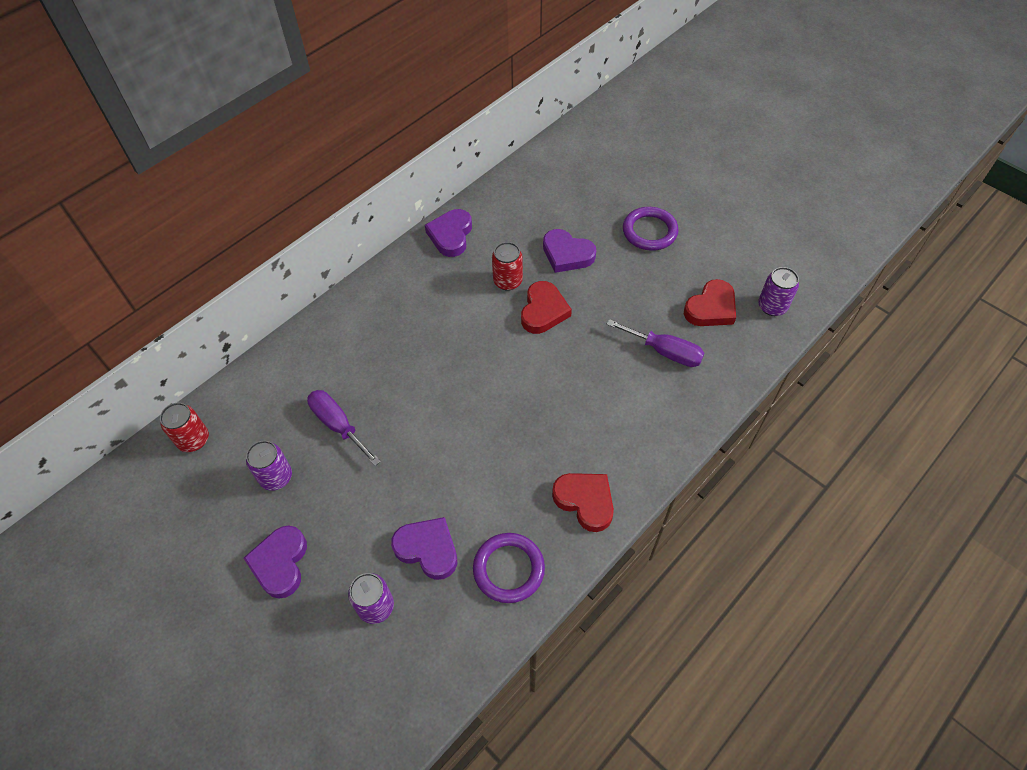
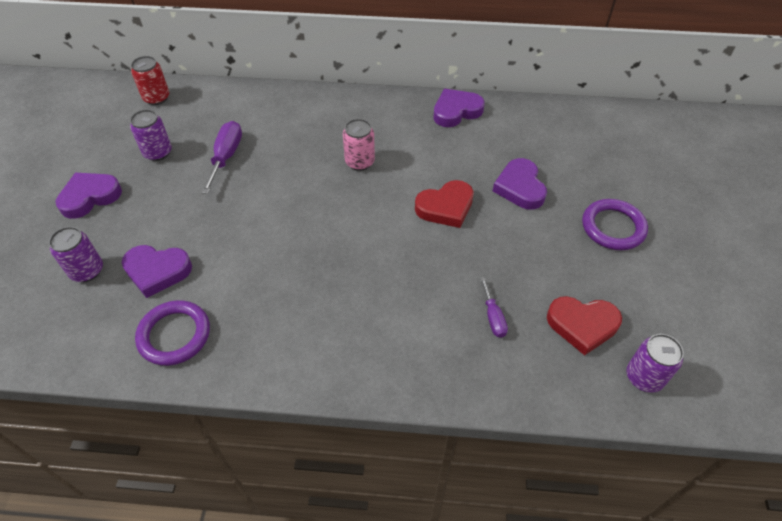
camera: 50 degrees right, 5 degrees down
(428, 549) = (157, 271): purple heart -> purple heart turned 105 degrees clockwise
(442, 334) = (359, 162): none -> pink can
(507, 281) = (450, 168): red can -> none
(585, 501) = (280, 350): red heart -> none
(664, 352) = (493, 317): purple screwdriver -> purple screwdriver, size x0.60

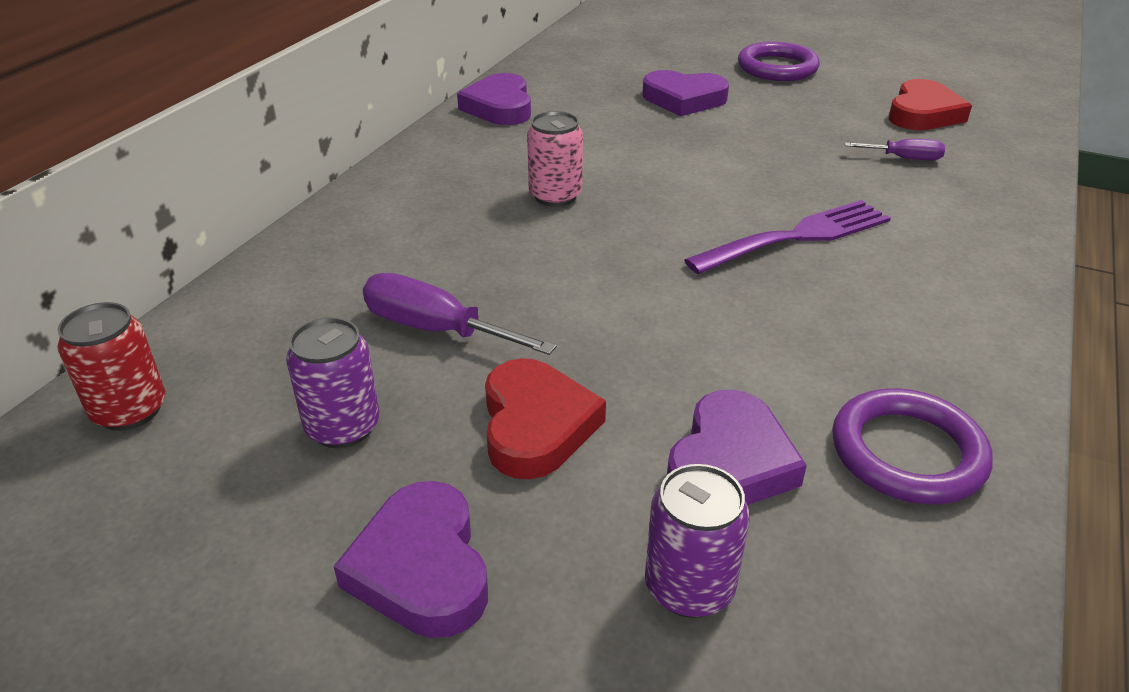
camera: 70 degrees left, 15 degrees down
(358, 271) = (797, 236): none -> purple fork
(445, 207) = (695, 150): red heart -> red heart (536, 425)
(644, 377) = (997, 101): purple can -> none

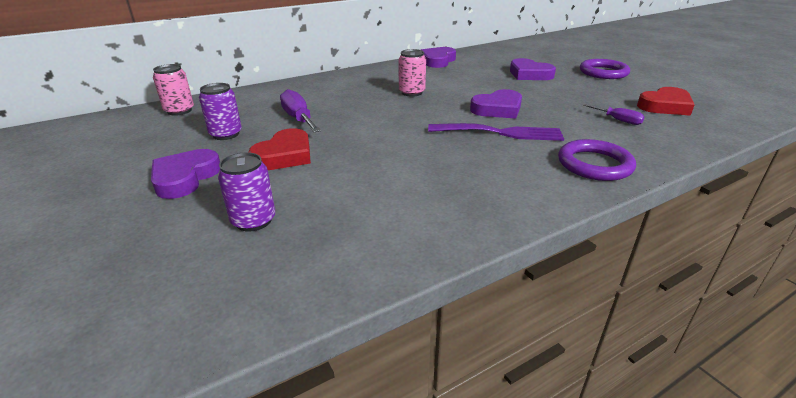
camera: 35 degrees right, 5 degrees down
(130, 410) = (179, 111): red can -> pink can
(729, 462) = (334, 192): purple heart -> purple heart (498, 109)
(907, 453) = (417, 220): purple ring -> purple ring (594, 164)

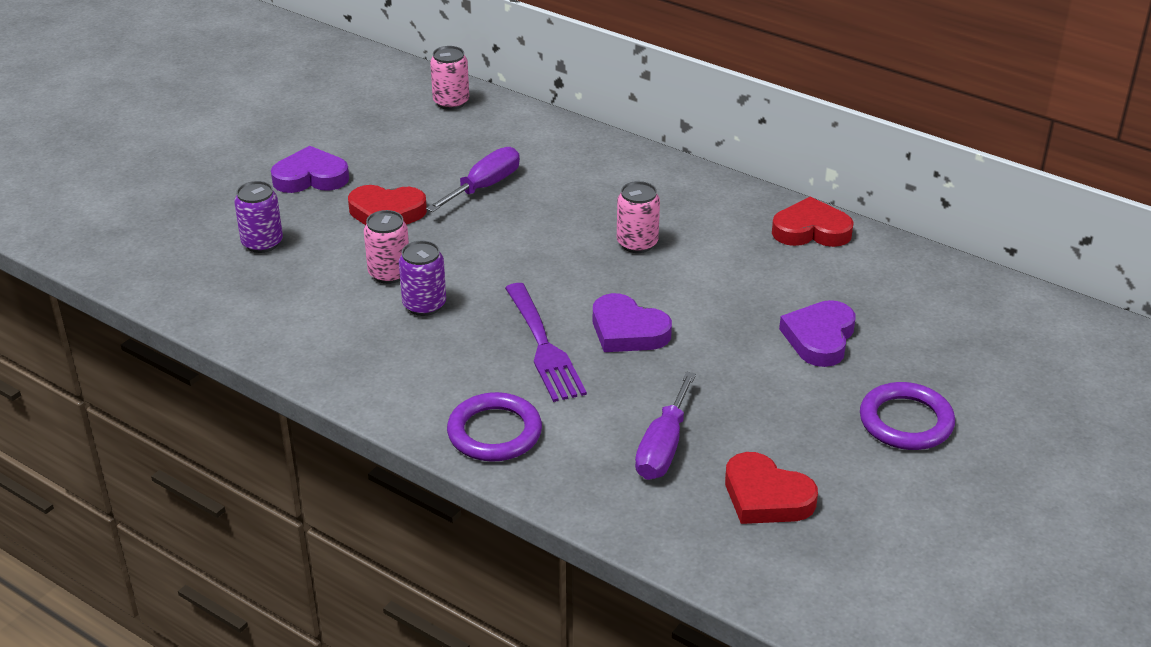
camera: 65 degrees right, 5 degrees up
(226, 134) = (412, 158): purple can -> purple can (424, 305)
(368, 168) = (389, 273): none -> pink can
(437, 61) = (811, 230): purple heart -> red heart
(618, 120) = (663, 447): purple screwdriver -> purple screwdriver, size x1.67

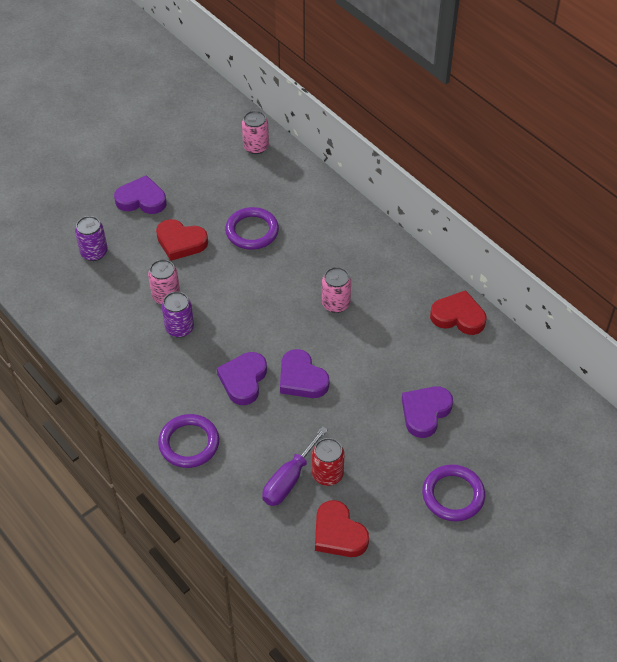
camera: 15 degrees right, 15 degrees up
(484, 187) = (252, 231): purple screwdriver -> purple ring
(544, 347) = (243, 380): purple fork -> purple heart
(716, 431) = (327, 474): none -> red can

